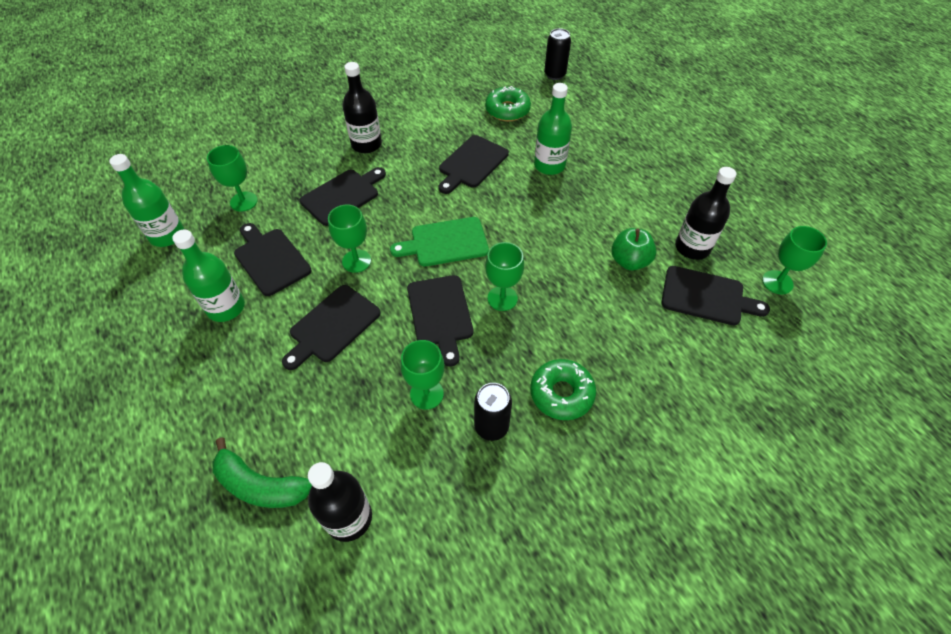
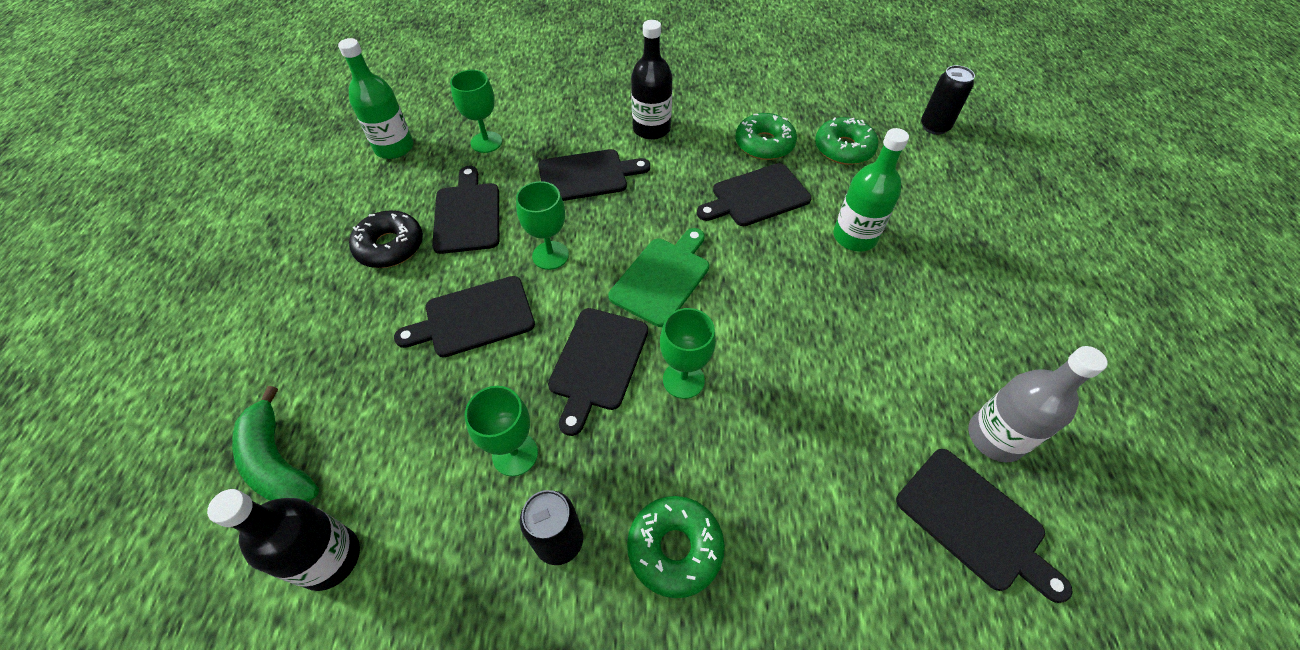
camera: 30 degrees right, 0 degrees up
(226, 307) = (390, 246): green bottle -> black donut
(445, 242) = (662, 278): green cutting board -> green cutting board turned 105 degrees clockwise
(453, 126) = (764, 144): none -> green donut
(629, 261) = (886, 412): green apple -> none
(692, 247) = (995, 437): black bottle -> grey bottle
(777, 282) = (1110, 559): green goblet -> none

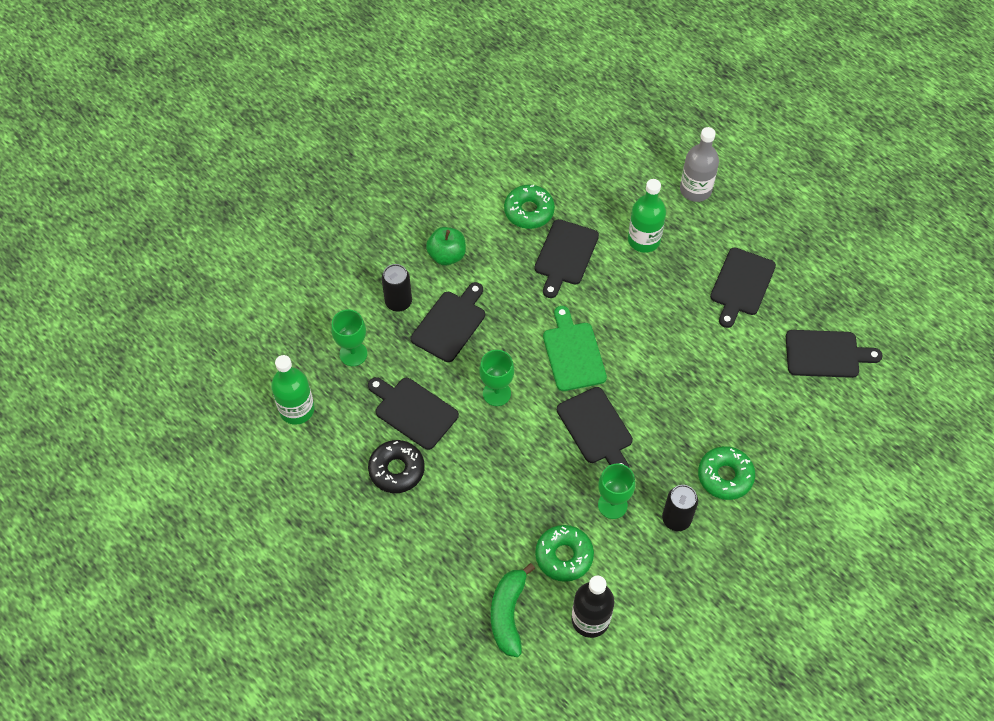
camera: 45 degrees left, 5 degrees up
(278, 462) = (508, 614): green banana -> green banana turned 90 degrees clockwise
(474, 318) = (504, 464): black cutting board -> black cutting board (741, 284)
(651, 129) = (447, 255): black bottle -> green apple
(683, 380) = (646, 399): green goblet -> none
(843, 149) = (578, 177): green donut -> green donut (564, 556)
(934, 127) = (613, 116): black can -> black can (398, 302)
(995, 437) = (803, 305): grey bottle -> grey bottle (695, 190)

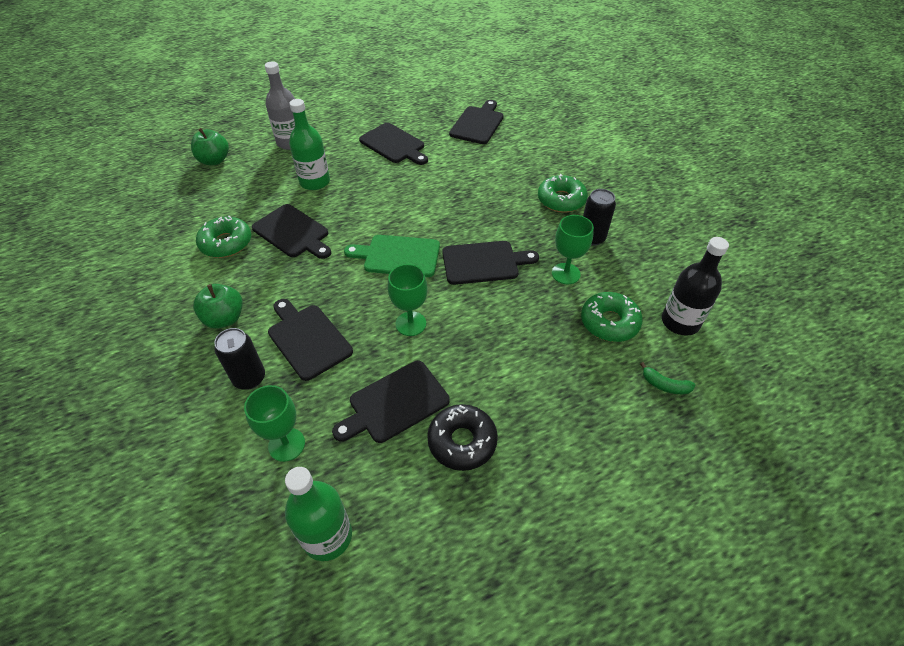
camera: 70 degrees left, 10 degrees down
(508, 614) = (665, 385): green banana -> green banana, size x0.53
(634, 141) = (214, 160): none -> green apple

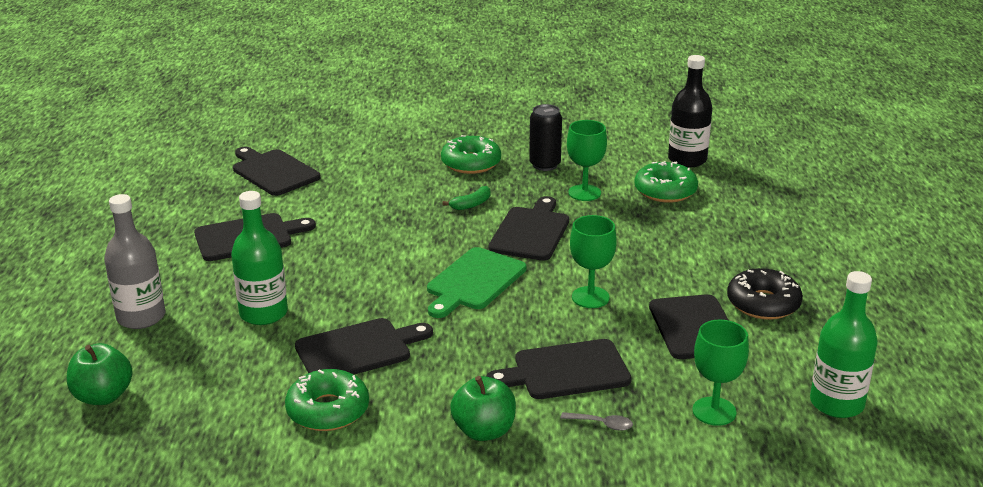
camera: 65 degrees left, 20 degrees down
(249, 378) = (601, 424): black can -> grey spoon
(665, 385) = (753, 189): green banana -> green banana (471, 204)

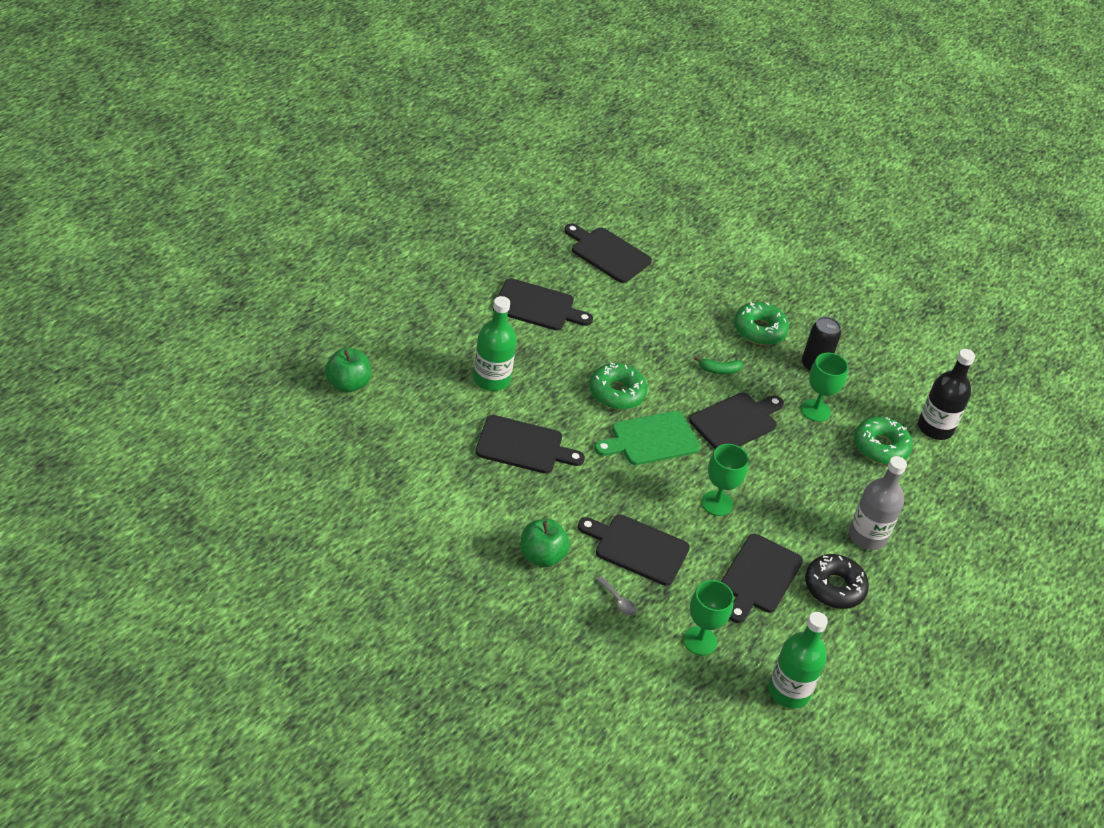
camera: 30 degrees right, 15 degrees up
(141, 317) = (416, 335): grey bottle -> grey bottle (867, 536)
(273, 172) = (608, 254): black cutting board -> black cutting board turned 45 degrees counterclockwise
(328, 410) = (464, 479): green donut -> green donut (617, 393)

